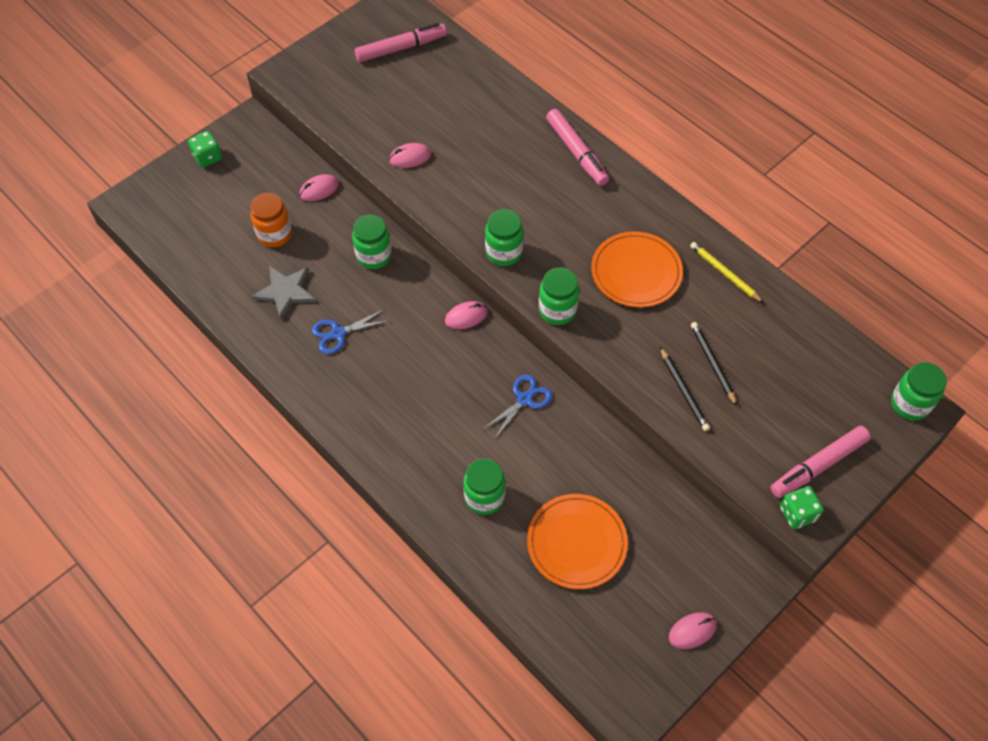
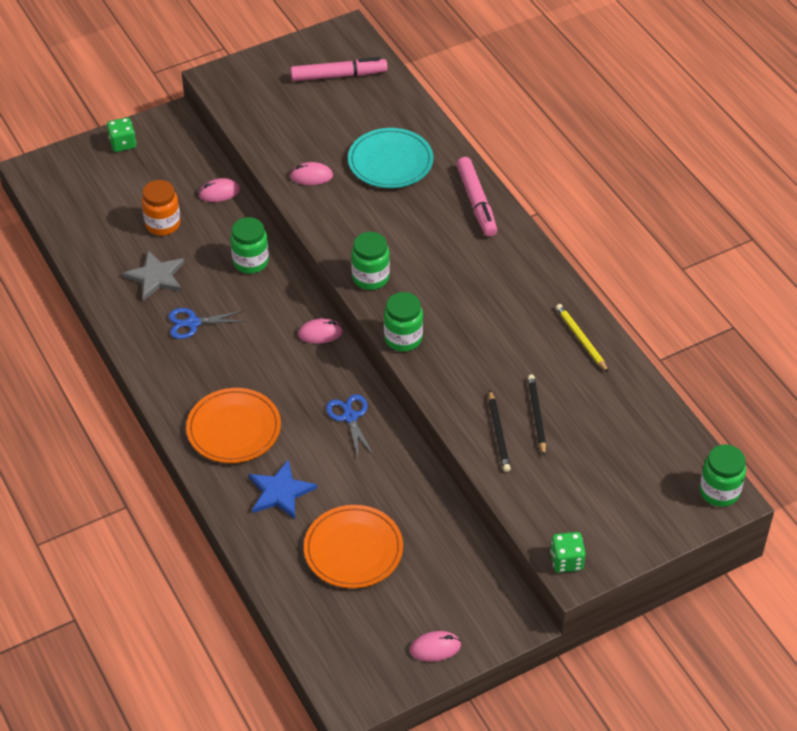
camera: 15 degrees right, 10 degrees down
(481, 127) = (390, 162): none -> turquoise plate
(484, 497) = (280, 492): green jar -> blue star
(524, 399) = (350, 417): blue scissors -> blue scissors turned 75 degrees counterclockwise
(636, 272) = (493, 320): orange plate -> orange plate (234, 429)
(819, 465) = (605, 525): pink marker -> none

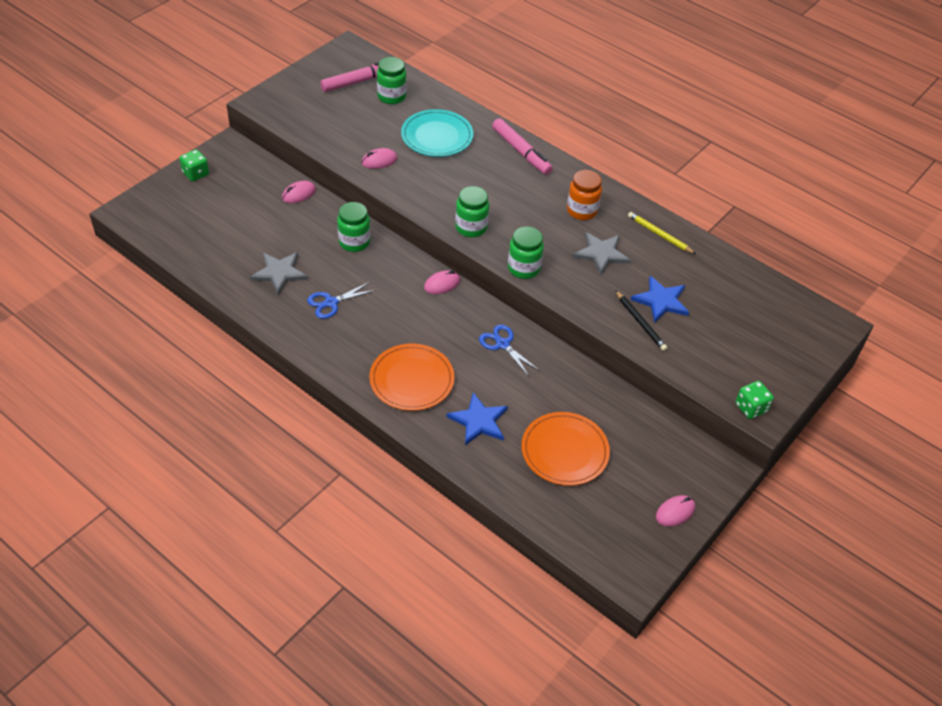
camera: 25 degrees left, 0 degrees up
(163, 224) = (263, 230): orange jar -> orange jar (582, 211)
(499, 344) = (601, 254): none -> grey star
(536, 415) = (661, 301): black pencil -> blue star
(719, 491) = (828, 322): green jar -> green jar (391, 96)

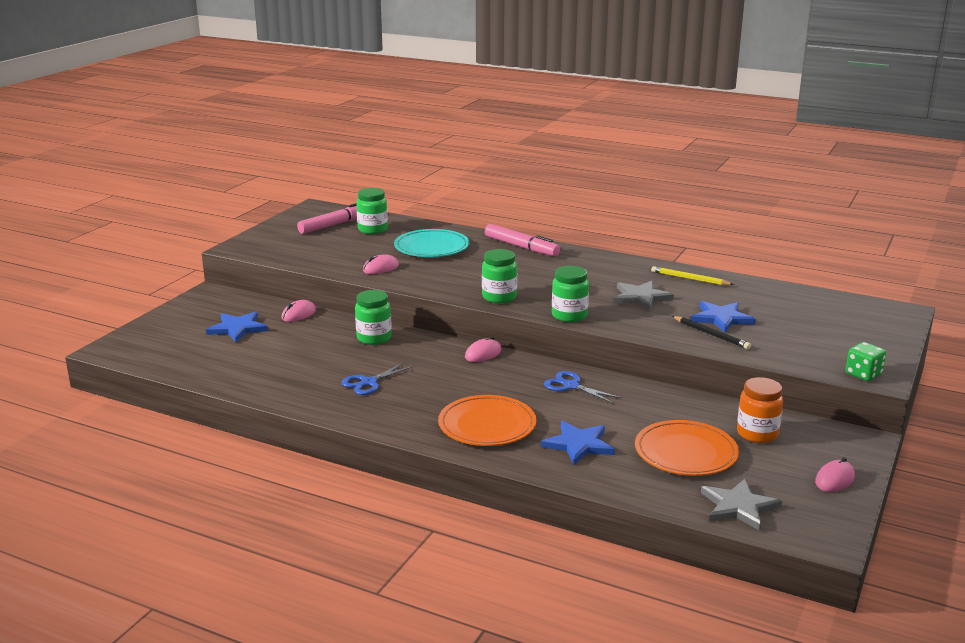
camera: 10 degrees left, 25 degrees down
(195, 174) = (179, 315): green dice -> none
(241, 204) = (237, 328): none -> blue star
(279, 273) = (301, 369): grey star -> grey star (738, 507)
(582, 211) = (604, 274): orange jar -> orange jar (757, 434)

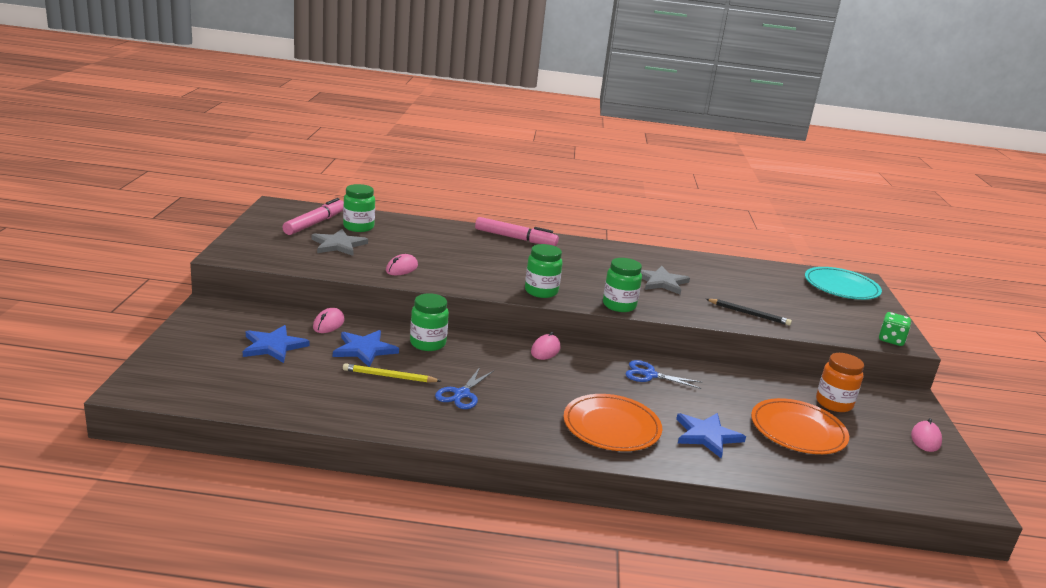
camera: 25 degrees left, 0 degrees up
(431, 247) = (433, 243): turquoise plate -> turquoise plate (841, 287)
(690, 279) = (683, 261): yellow pencil -> yellow pencil (389, 376)
(721, 318) = (742, 297): blue star -> blue star (364, 349)
(738, 507) = (883, 479): grey star -> grey star (338, 245)

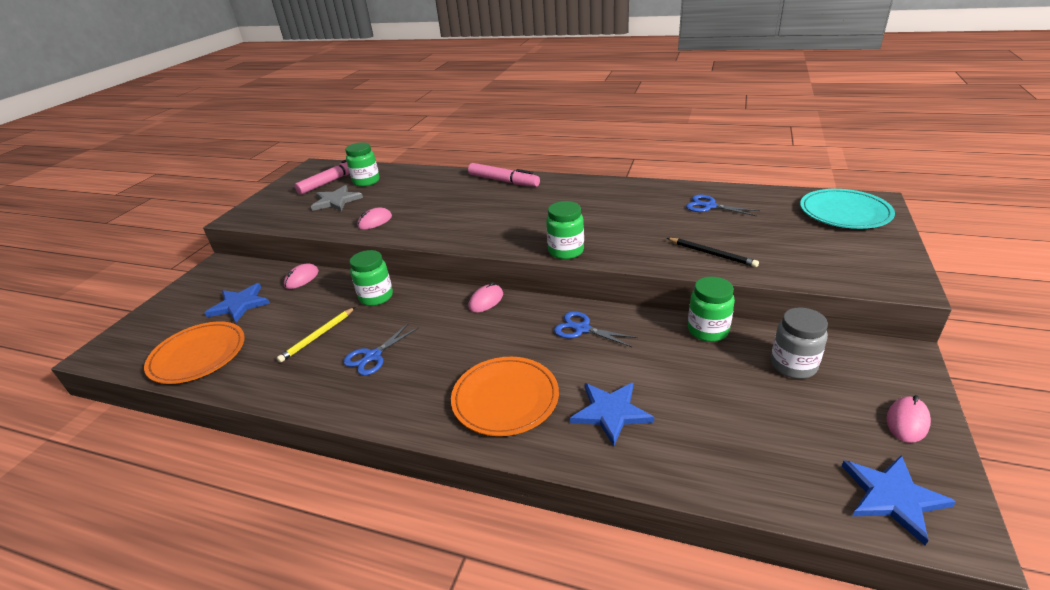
camera: 20 degrees right, 10 degrees up
(364, 349) = (315, 306): blue star -> blue star (893, 497)
(389, 376) = (318, 336): yellow pencil -> yellow pencil turned 75 degrees counterclockwise
(541, 291) = (493, 239): green jar -> green jar (708, 330)
(661, 282) = (628, 220): grey star -> none
(728, 275) = (709, 206): none -> blue scissors
(798, 430) = (730, 406): orange plate -> orange plate (198, 355)
(834, 403) = (793, 365): orange jar -> grey jar
(891, 340) = (887, 282): green dice -> none

